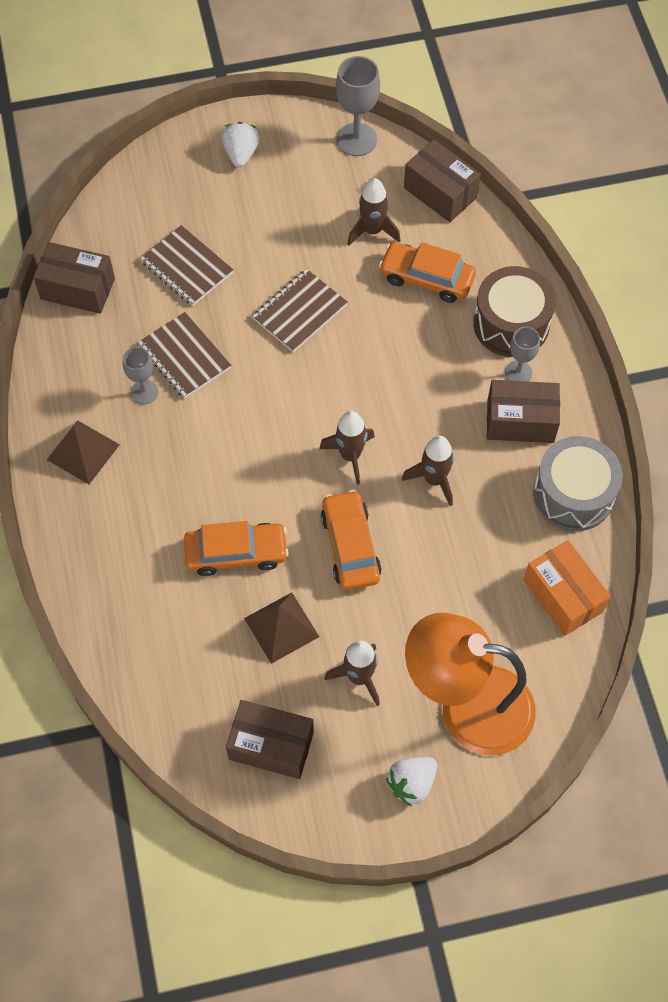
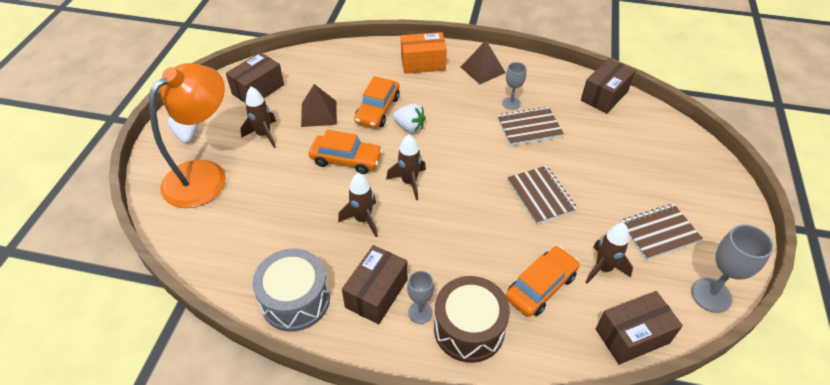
camera: 115 degrees right, 15 degrees down
(187, 267) = (604, 149): brown notebook -> brown notebook (659, 233)
(241, 153) = (709, 211): white strawberry -> white strawberry (409, 127)
(563, 596) = (228, 256): orange box -> orange box (423, 63)

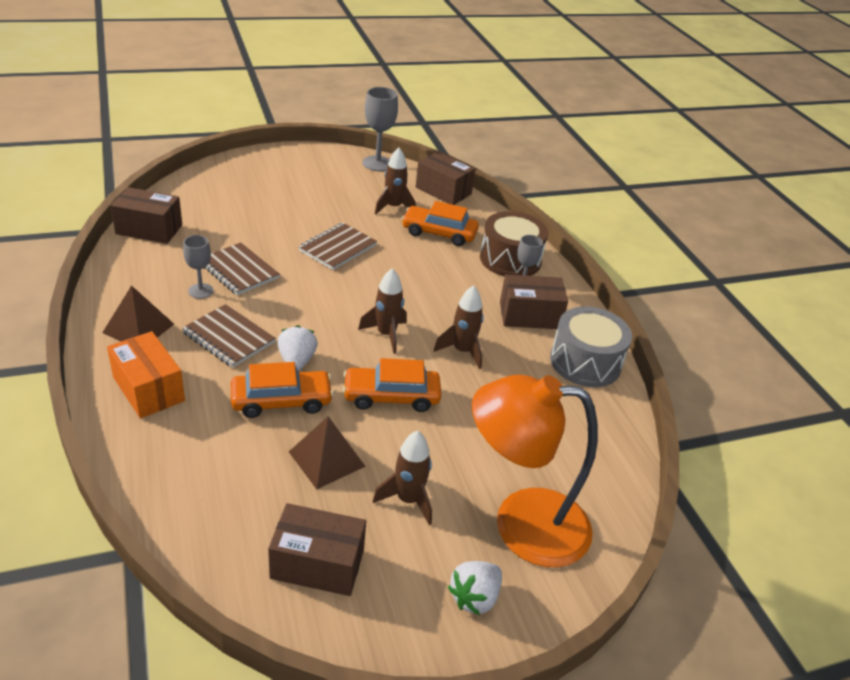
camera: 125 degrees left, 10 degrees down
(346, 160) = (391, 396): orange car -> orange car turned 75 degrees counterclockwise
(659, 233) = (333, 186): brown notebook -> brown notebook (229, 337)

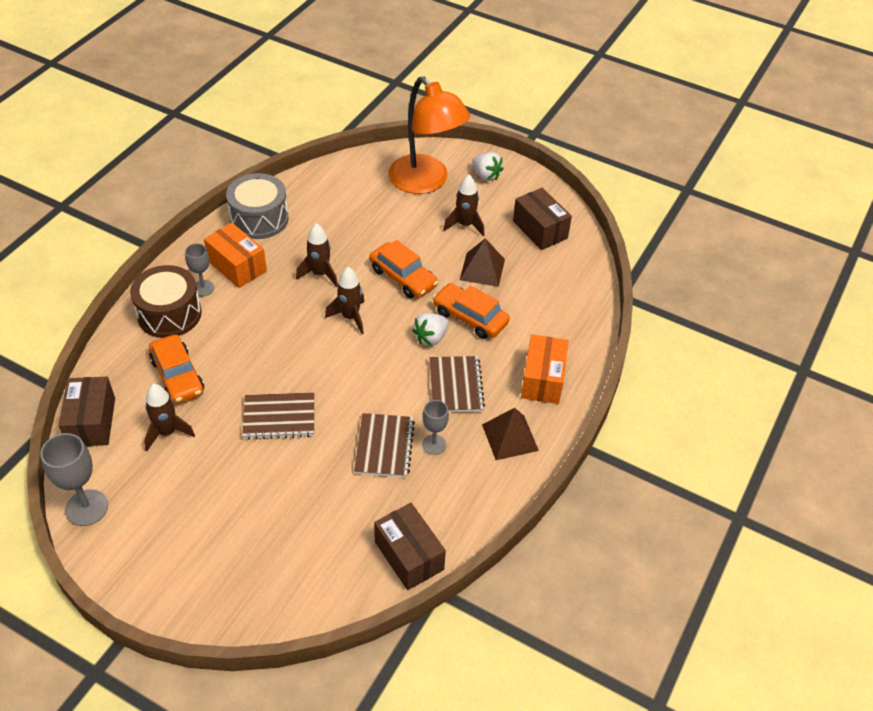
camera: 130 degrees left, 10 degrees up
(474, 597) = (486, 175): white strawberry -> white strawberry turned 45 degrees clockwise
(529, 315) = (237, 266): brown box -> orange box

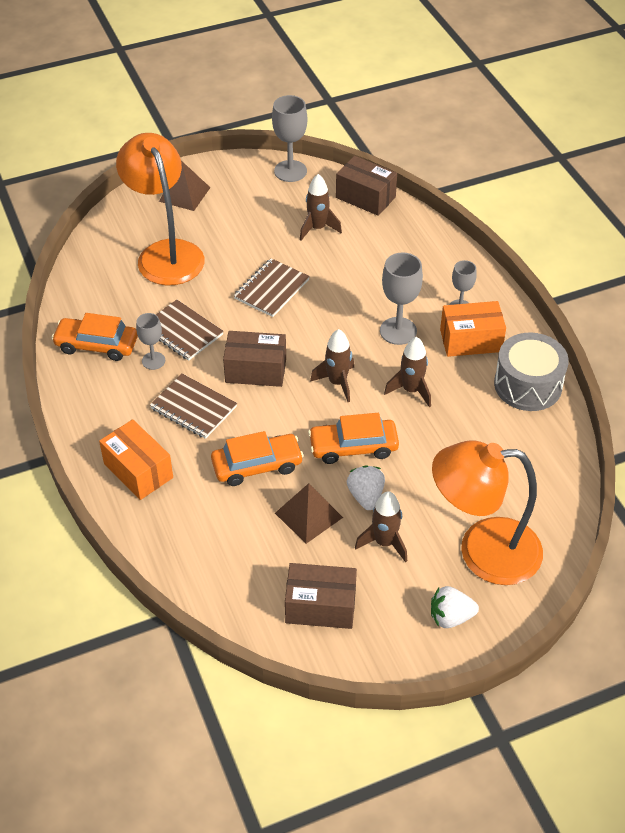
camera: 130 degrees right, 0 degrees up
(169, 314) = (445, 276): brown drum -> none
(177, 376) = (369, 254): orange car -> orange car (97, 345)
(262, 311) = (398, 331): none -> grey goblet
(295, 530) = (166, 253): none -> orange lamp
(409, 555) = (82, 296): brown box -> brown box (256, 370)
(431, 337) = (261, 423): white strawberry -> white strawberry (366, 496)
(510, 437) = (109, 410): brown pyramid -> brown pyramid (184, 194)

